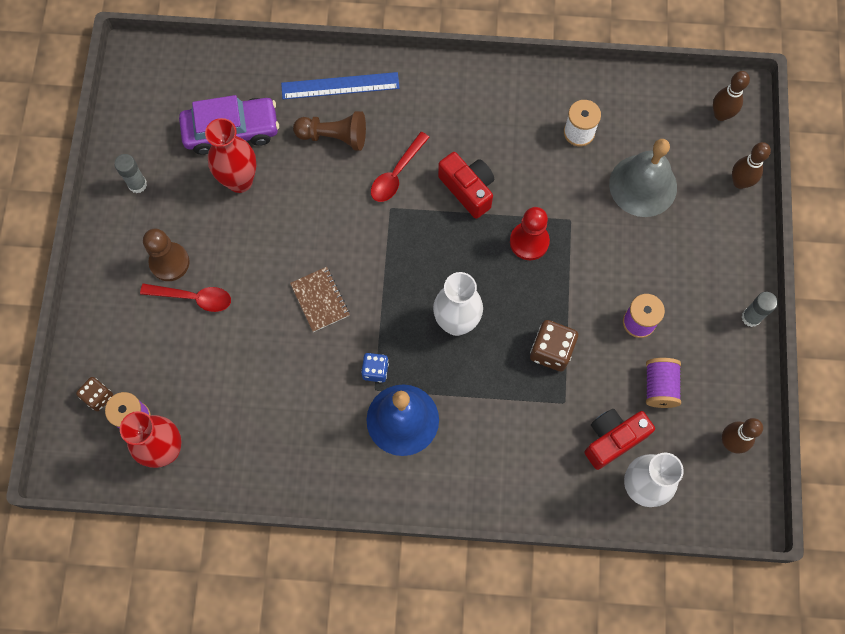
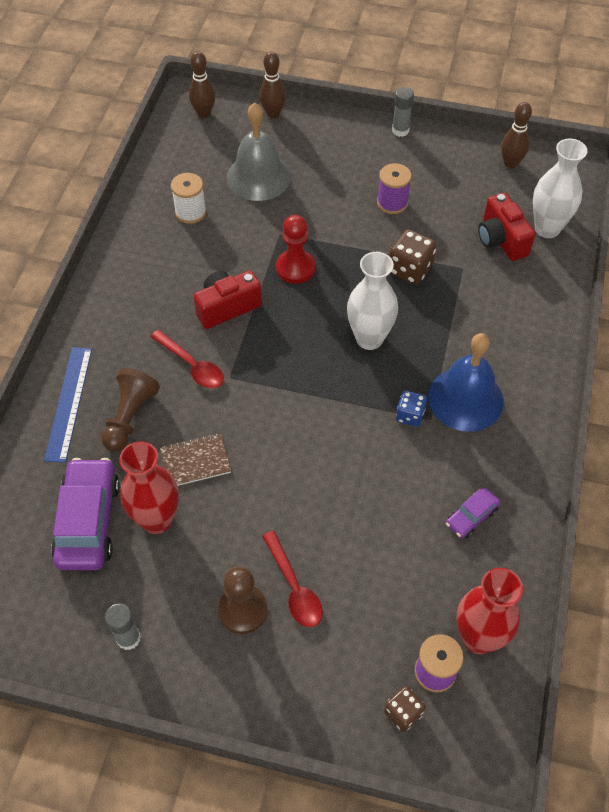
camera: 80 degrees left, 15 degrees down
(193, 298) = (294, 587): red spoon -> red spoon turned 135 degrees clockwise
(278, 435) = (471, 517): none -> purple car
(320, 300) = (322, 456): brown notebook -> brown notebook (195, 461)
(659, 386) = (455, 200): purple spool -> none

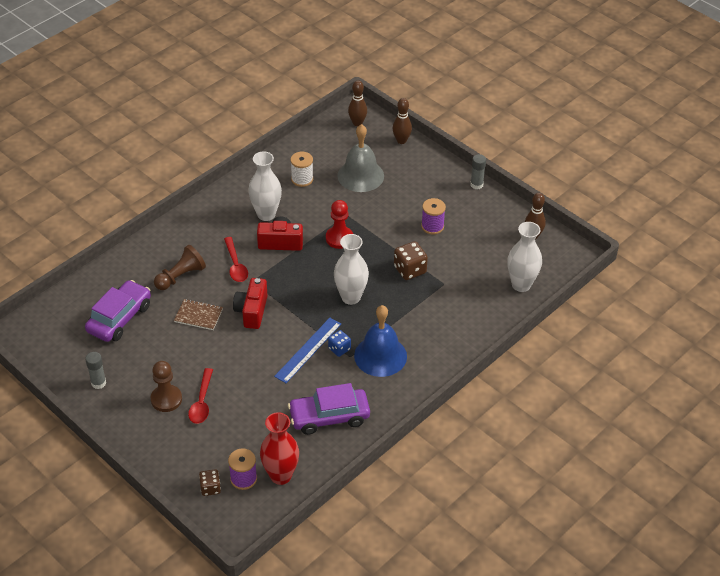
camera: 30 degrees right, 10 degrees down
(69, 403) = (153, 254): blue ruler -> blue ruler (308, 350)
(157, 520) = (155, 334): red vase -> none
(180, 278) = (266, 214): none -> white vase
(471, 517) = (329, 417): purple car -> purple car, size x1.98
(501, 240) = (484, 278): red camera -> red camera (252, 311)

